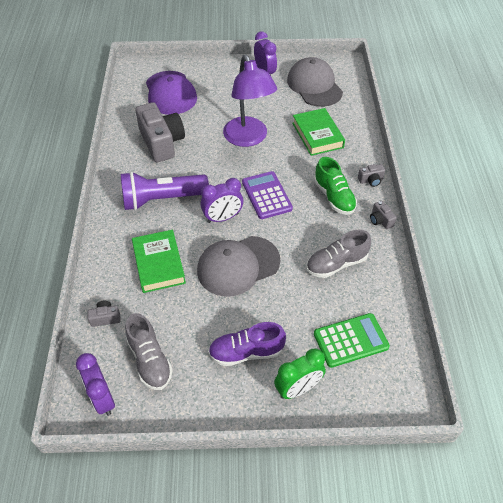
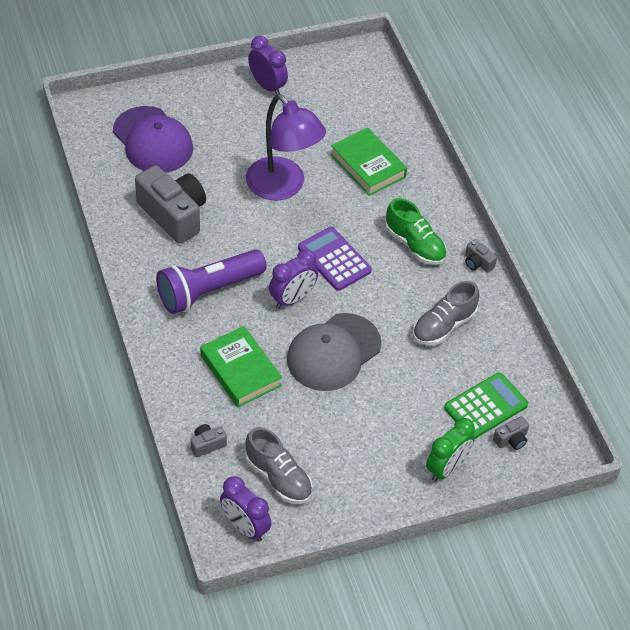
camera: 20 degrees left, 0 degrees up
(246, 352) = (379, 444): purple shoe -> none
(314, 86) = (340, 94): grey cap -> none
(371, 180) = (451, 214): grey camera -> grey camera (511, 439)

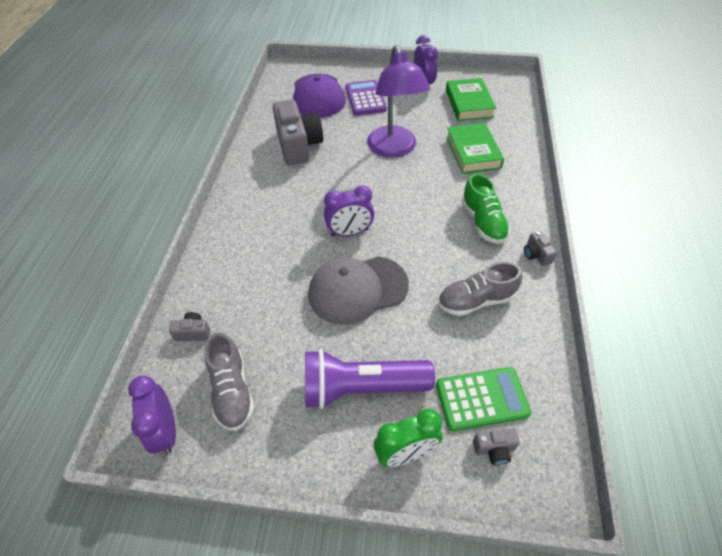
camera: 30 degrees right, 0 degrees up
(208, 291) = (285, 205): purple flashlight -> purple flashlight (361, 388)
(240, 370) = (267, 277): green book -> green book (469, 103)
(334, 259) = (404, 213): purple calculator -> purple calculator (365, 98)

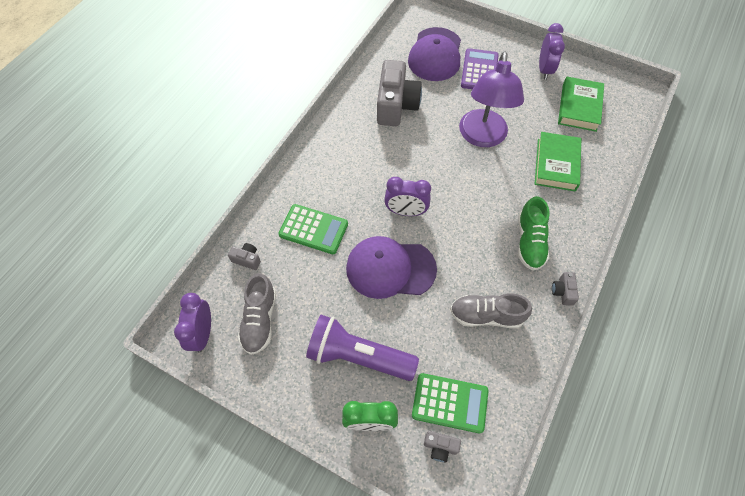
camera: 20 degrees right, 10 degrees up
(258, 279) = (313, 229): none -> green calculator
(357, 289) = (390, 268): grey cap -> purple cap

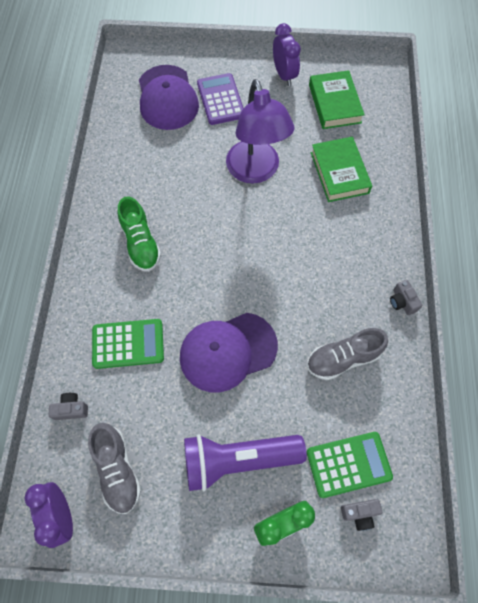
camera: 25 degrees left, 5 degrees up
(396, 105) = (152, 170): grey camera -> none
(406, 211) = (215, 283): purple clock -> none
(529, 242) = (350, 264): green shoe -> green shoe (141, 243)

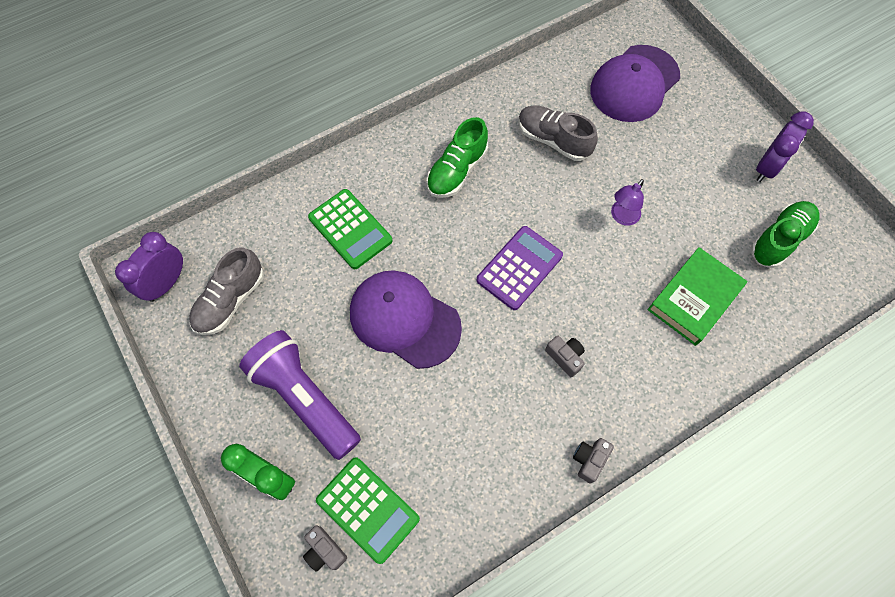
camera: 55 degrees right, 0 degrees up
(71, 409) = (260, 226): grey camera -> grey camera (565, 357)
(220, 99) = (677, 130): purple calculator -> purple calculator (519, 268)
(256, 171) = (622, 217): purple lamp -> purple lamp, size x0.44
(334, 103) = (779, 240): green book -> green shoe
(343, 358) = (477, 435): grey shoe -> grey shoe (553, 140)

